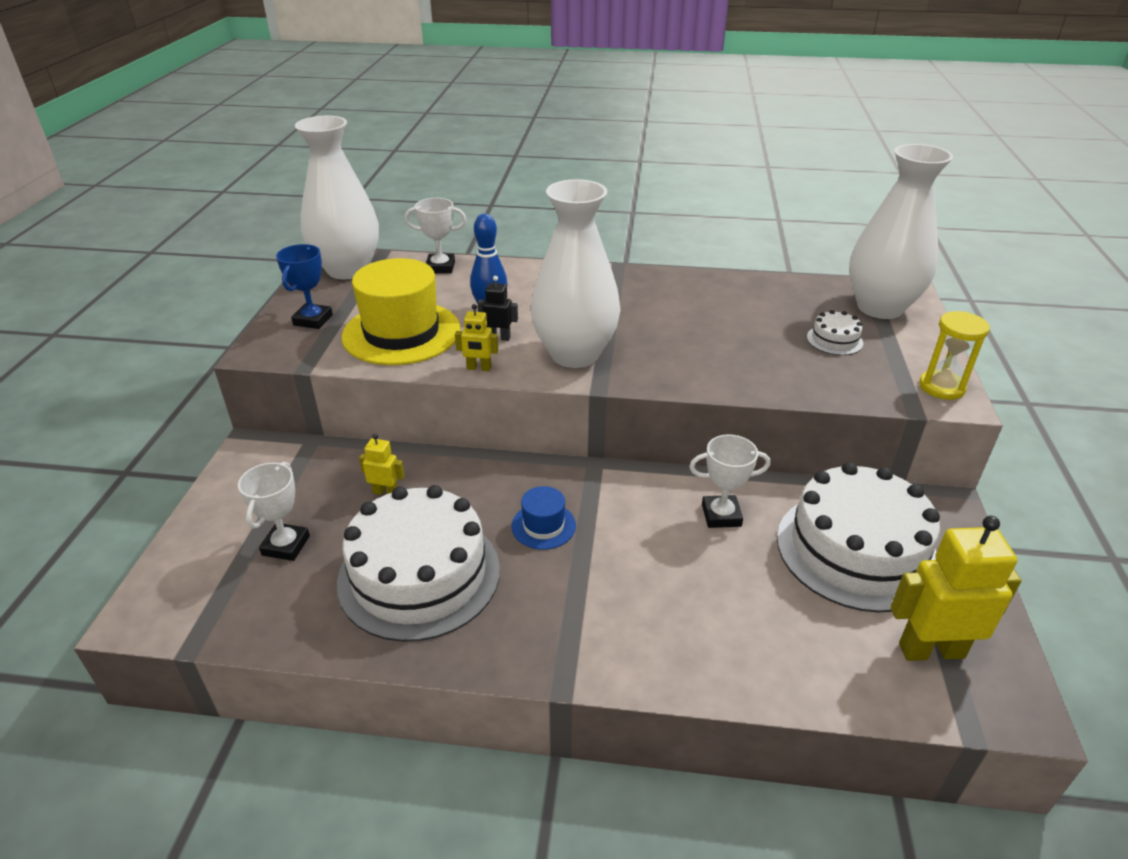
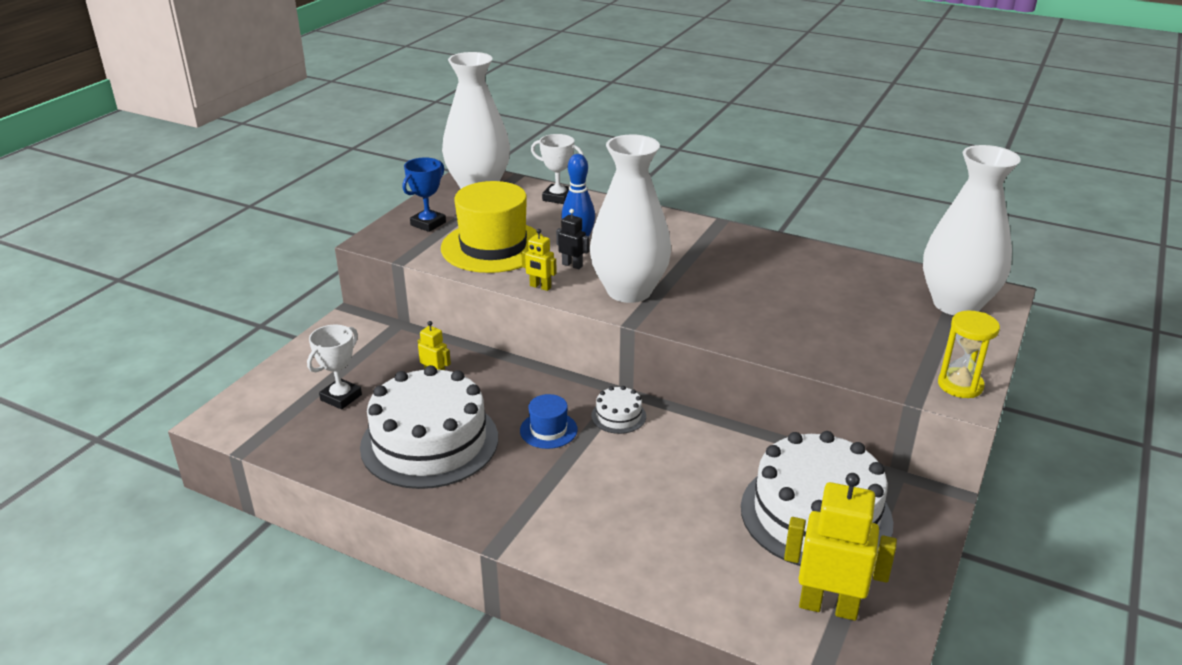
camera: 20 degrees right, 5 degrees down
(721, 515) = (708, 458): white trophy -> none
(834, 340) = (884, 324): white cake -> white cake (618, 416)

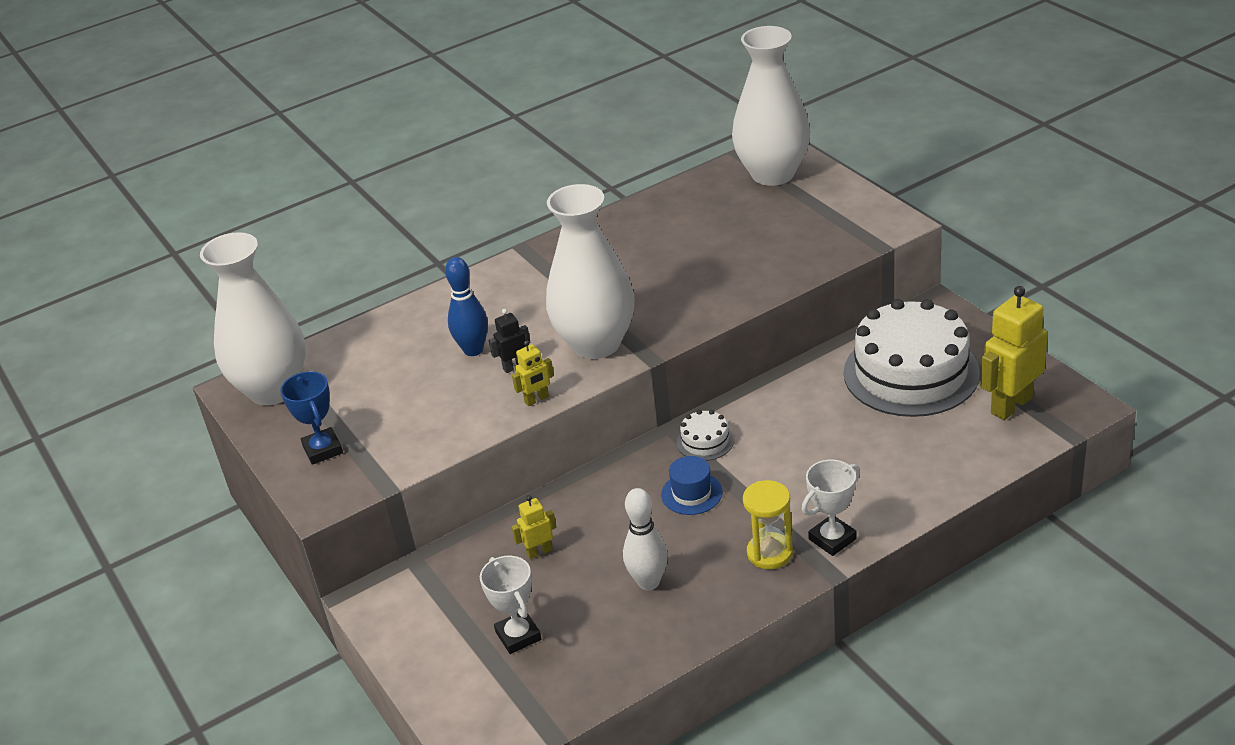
camera: 55 degrees left, 5 degrees up
(429, 442) = (648, 582): white cake -> white bowling pin
(493, 247) = (424, 412): yellow hat -> none
(558, 197) = (362, 337): white trophy -> white trophy (832, 539)
(960, 385) = (879, 218): yellow hourglass -> yellow hourglass (770, 553)

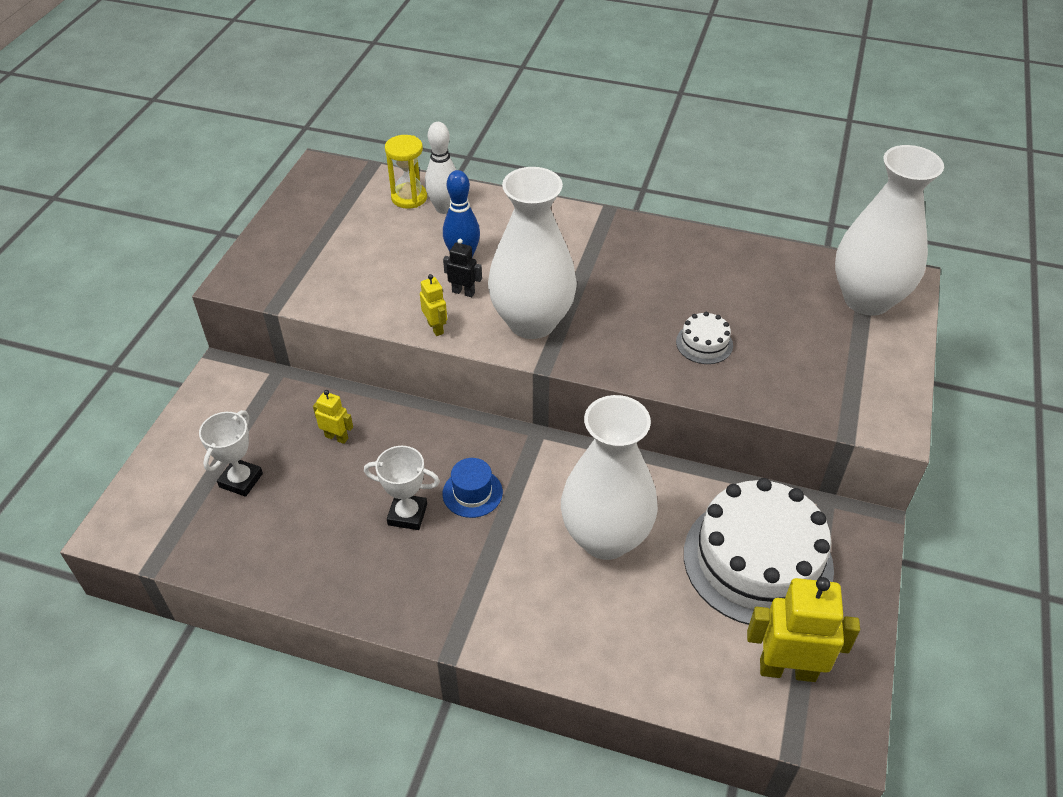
camera: 45 degrees right, 10 degrees up
(273, 390) = (333, 186): white vase -> white vase (605, 537)
(323, 450) = (290, 249): blue trophy -> none
(536, 399) = (436, 328): yellow robot -> yellow robot turned 135 degrees counterclockwise
(648, 582) = (351, 526): white bowling pin -> white bowling pin (444, 208)
(705, 441) = (540, 464): white cake -> white cake (704, 343)
(770, 553) = (443, 589): yellow hourglass -> yellow hourglass (409, 197)
(832, 539) = (493, 626): white trophy -> white trophy (407, 514)

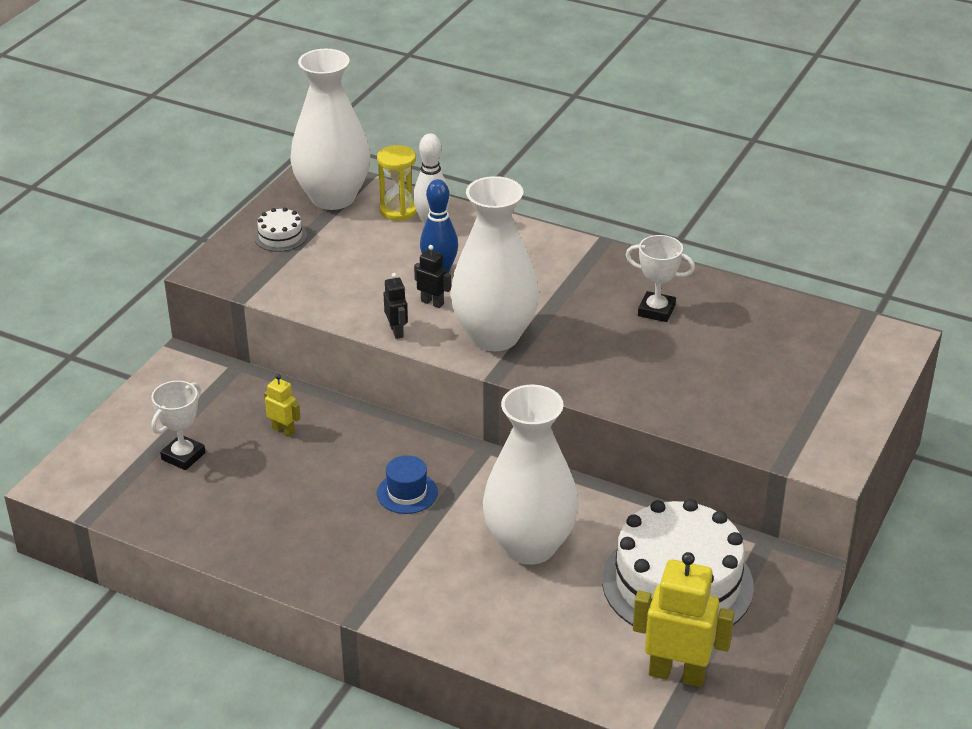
camera: 10 degrees right, 10 degrees down
(407, 514) = (339, 503): white trophy -> white trophy (656, 310)
(436, 328) = (397, 331): yellow robot -> black robot
(704, 343) = (664, 373): white cake -> white cake (280, 236)
(867, 299) = (850, 351): white vase -> white vase (333, 198)

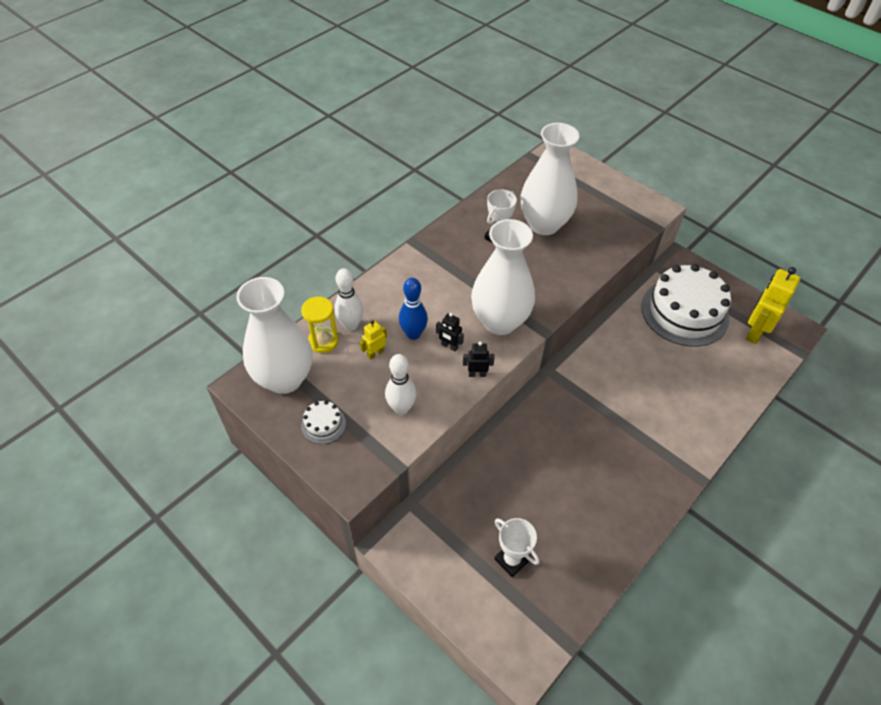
camera: 75 degrees left, 15 degrees up
(283, 430) = (498, 485): yellow robot -> yellow robot (375, 353)
(322, 284) = (401, 408): none -> white bowling pin
(407, 493) = (583, 423): blue hat -> none
(432, 302) = (449, 346): black robot -> black robot turned 105 degrees counterclockwise
(529, 546) = (644, 370): white vase -> white vase (544, 224)

